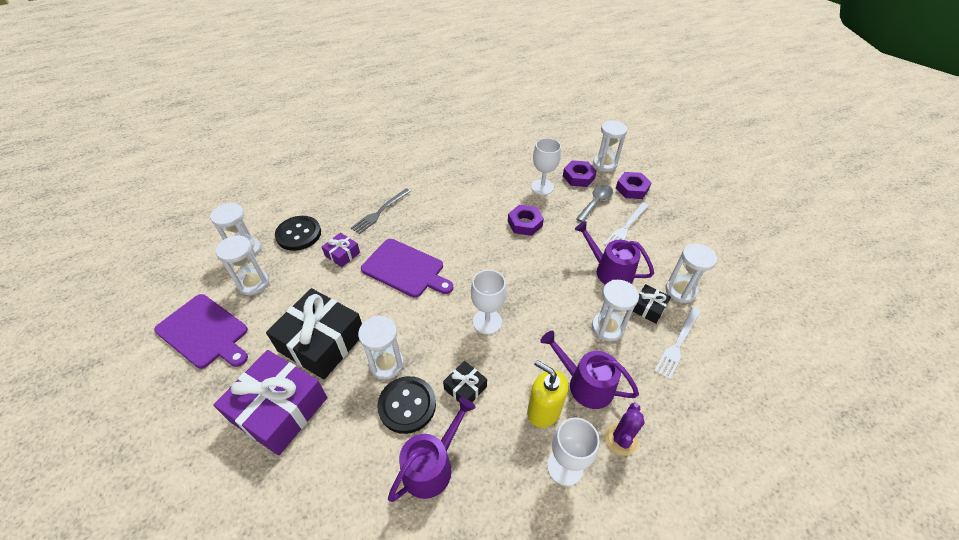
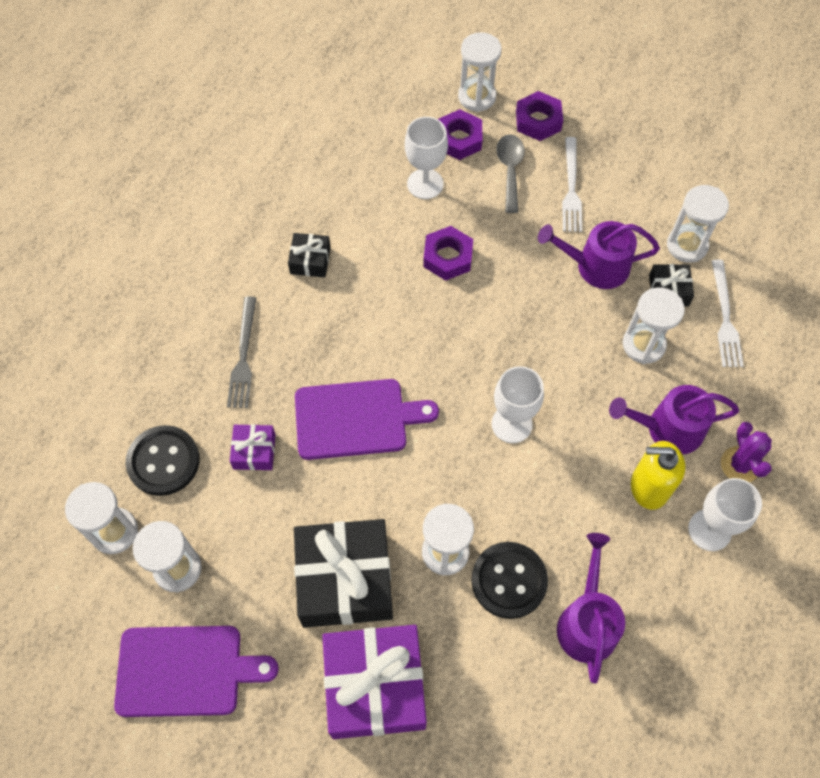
camera: 35 degrees left, 15 degrees up
(465, 388) = (552, 518): black gift -> black gift (310, 260)

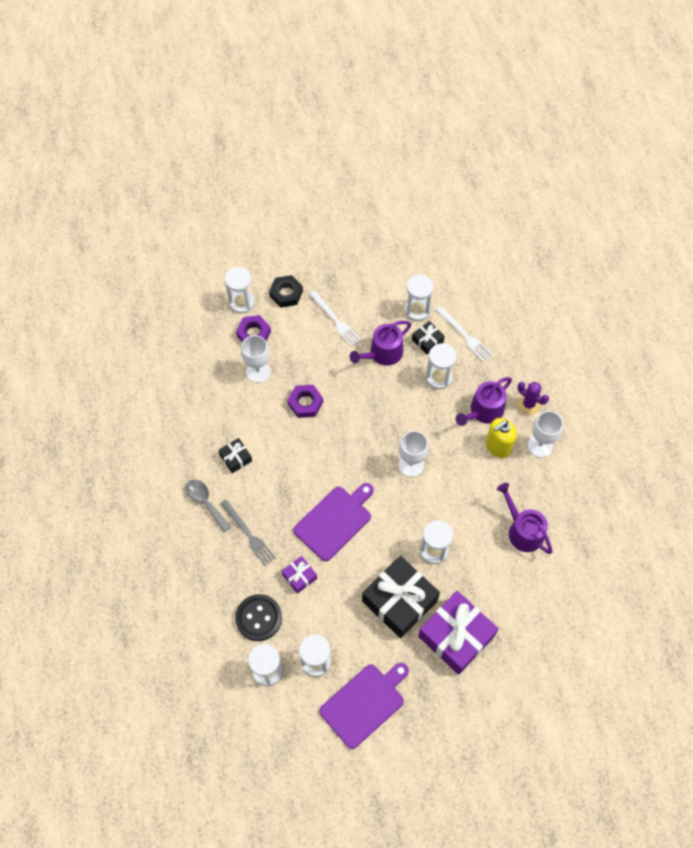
camera: 40 degrees left, 0 degrees up
(509, 581) = (473, 540): black button -> none
(510, 170) = (295, 332): grey spoon -> grey spoon (205, 503)
(538, 120) = (286, 294): purple nut -> black nut

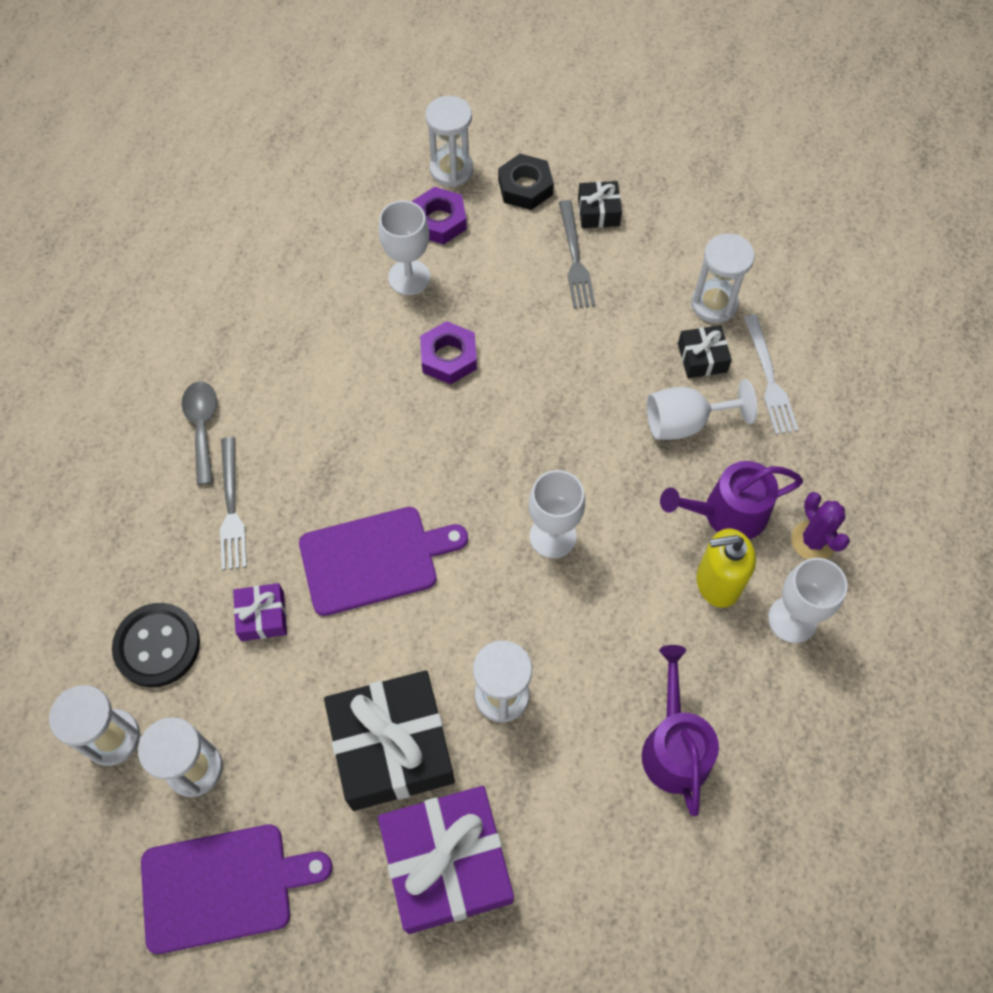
camera: 30 degrees right, 0 degrees up
(236, 458) = (291, 385): black gift -> black gift (598, 211)
(335, 320) = (575, 258): white fork -> grey fork
(383, 353) = (617, 342): purple watering can -> none
(438, 377) = (685, 423): white hourglass -> white goblet

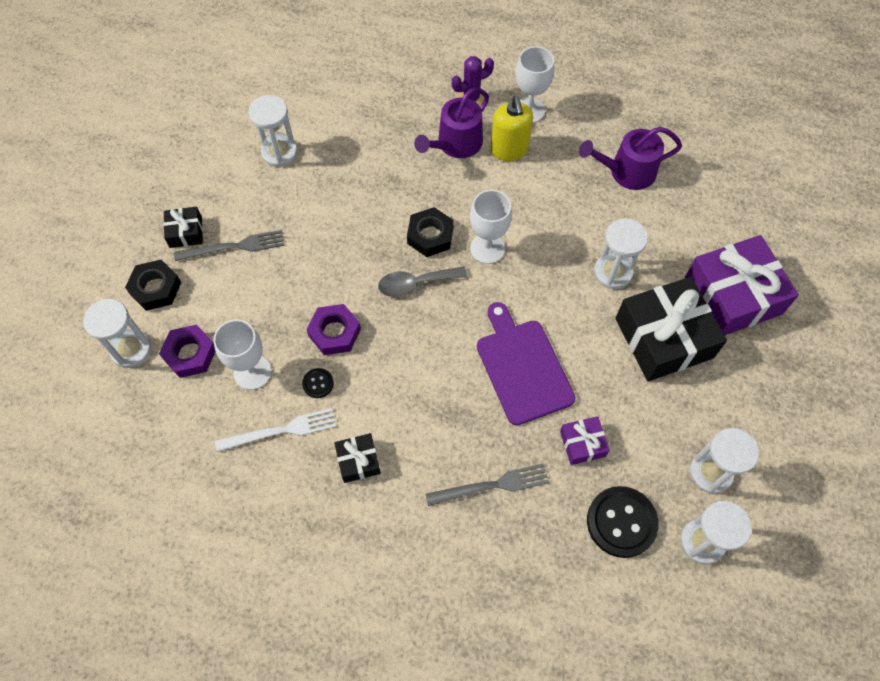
camera: 95 degrees left, 0 degrees up
(202, 427) = (416, 526): grey spoon -> grey spoon (415, 284)
(223, 886) = (786, 436): purple cutting board -> none
(386, 339) = (318, 383): none -> black button
(577, 469) = (430, 236): none -> black nut
(685, 423) = (385, 169): white goblet -> none
(702, 358) = (328, 160): black gift -> black gift (358, 461)
(728, 513) = (456, 144): purple watering can -> purple watering can turned 60 degrees clockwise
(769, 378) = (345, 119): white fork -> white fork (281, 430)

